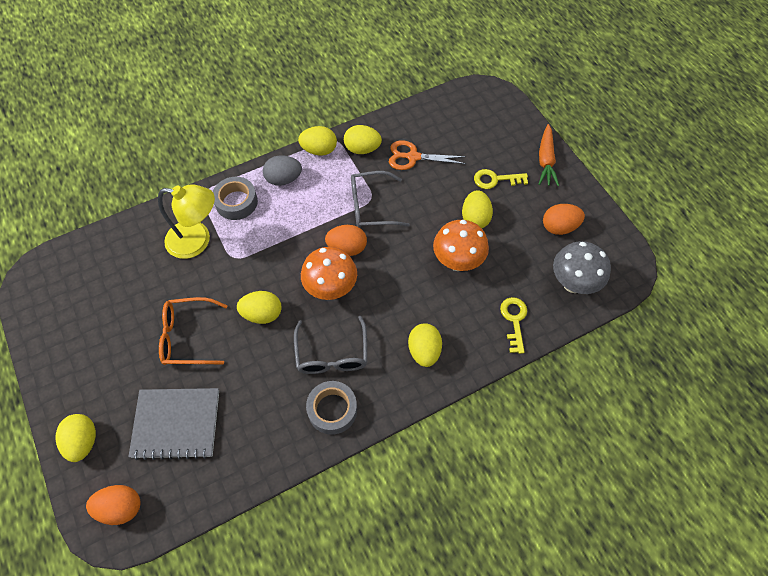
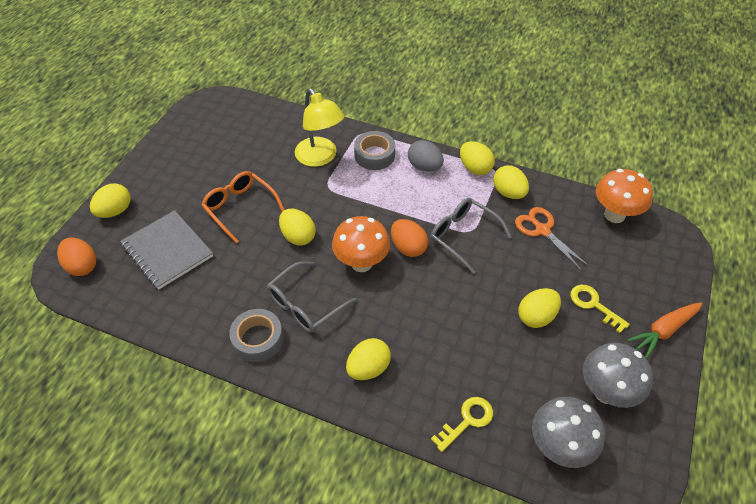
camera: 50 degrees right, 10 degrees down
(457, 262) = (478, 333): orange mushroom -> orange mushroom (614, 215)
(559, 227) = (606, 392): orange egg -> grey mushroom

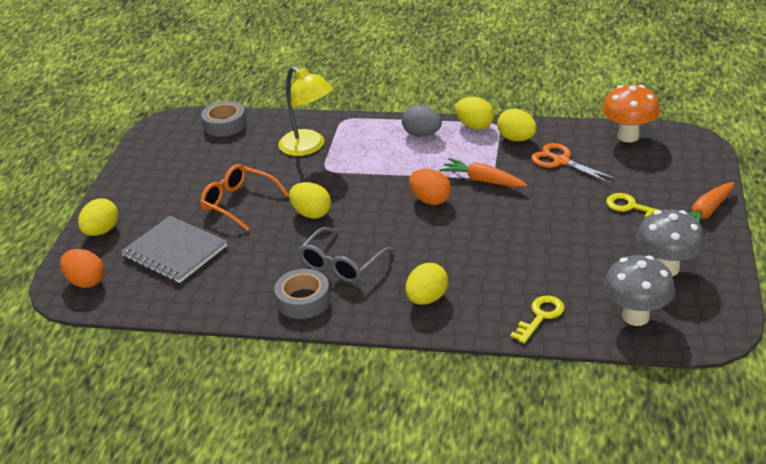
camera: 10 degrees left, 15 degrees down
(361, 263) = (387, 221): orange mushroom -> none
(374, 155) = (365, 135): grey tape -> grey tape (225, 124)
(463, 236) = (483, 180): grey glasses -> orange carrot
(536, 316) = (579, 227): yellow egg -> none

